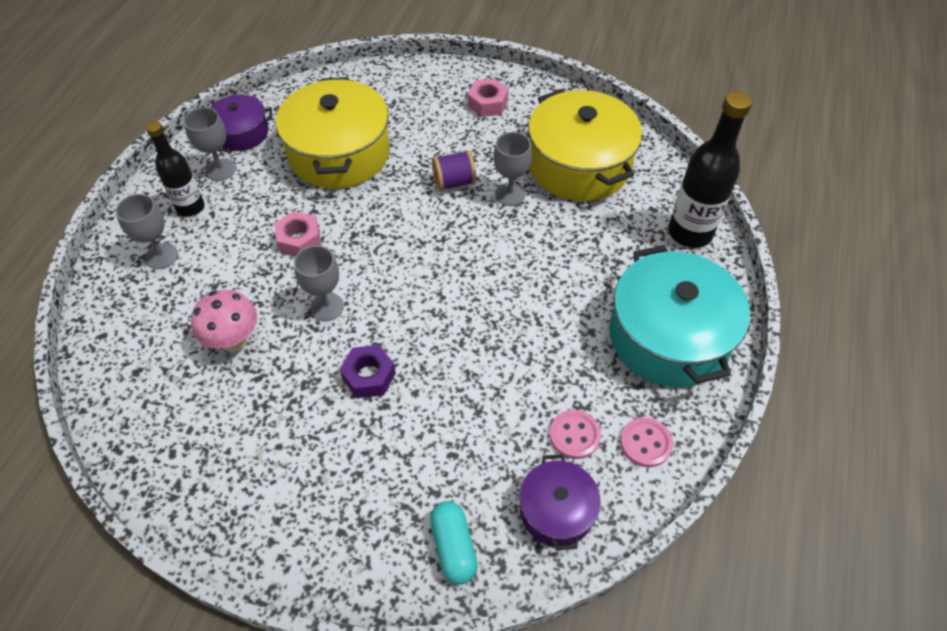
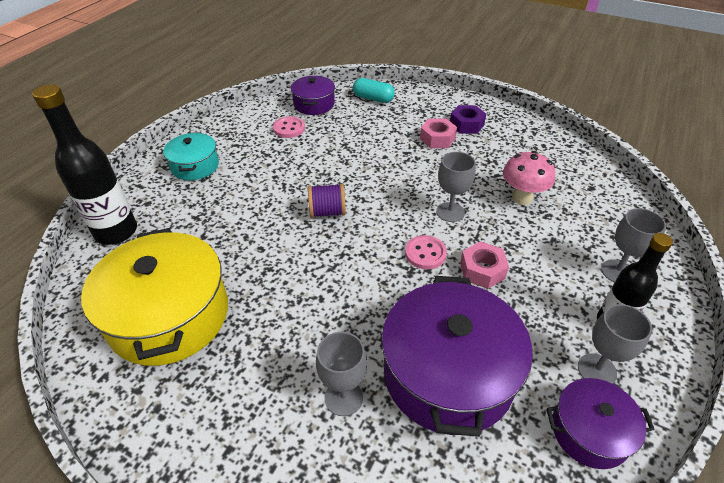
camera: 170 degrees left, 10 degrees down
(339, 153) = (448, 374): yellow pot -> purple pot
(369, 376) = (416, 167): purple nut -> purple nut (466, 125)
(453, 547) = (373, 98): turquoise capsule -> turquoise capsule turned 60 degrees counterclockwise
(454, 182) = (315, 313): purple spool -> purple spool (327, 212)
(487, 103) = (233, 434): pink nut -> pink nut (437, 139)
(510, 194) = (260, 290): grey goblet -> grey goblet (343, 397)
(645, 443) = (249, 122): pink button -> pink button (425, 253)
(668, 336) = (195, 166): turquoise pot -> turquoise pot, size x0.53

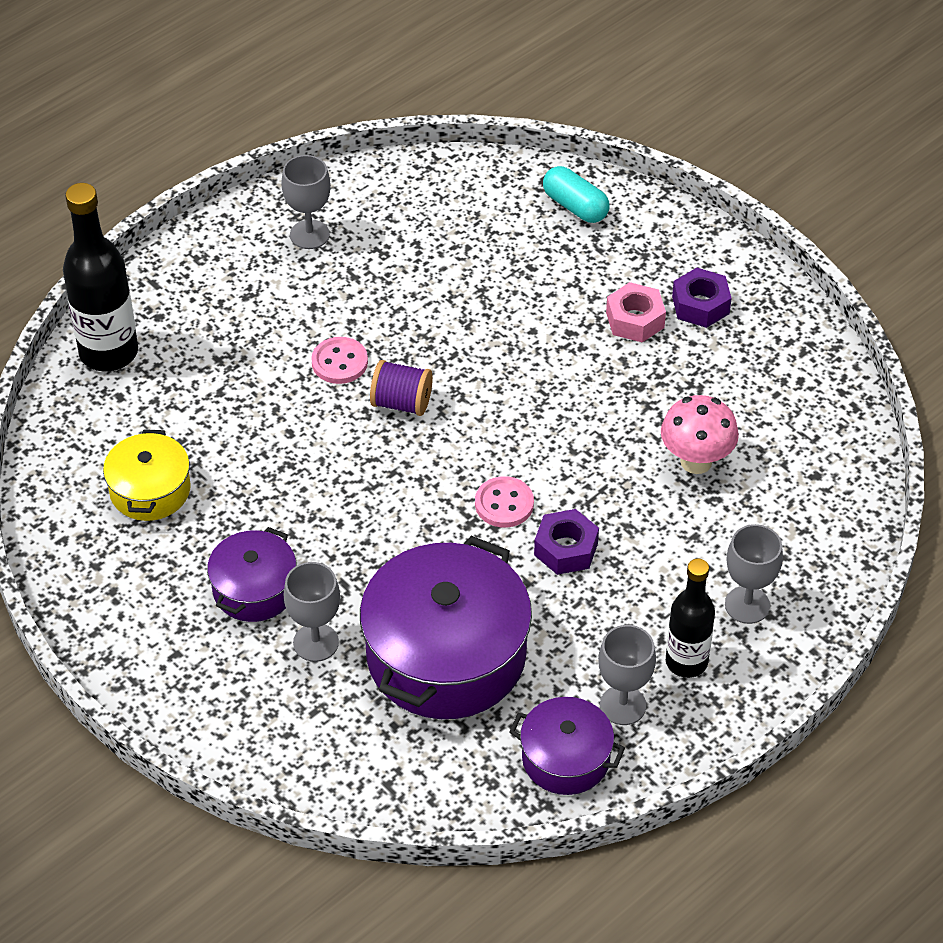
camera: 20 degrees right, 5 degrees up
(169, 315) = (150, 490): yellow pot -> yellow pot, size x0.53
(195, 166) = (241, 269): turquoise pot -> none
(289, 128) = (407, 234): pink button -> pink button (339, 362)
(314, 104) = (469, 192): purple pot -> purple pot (254, 589)
(450, 212) = (575, 453): grey goblet -> grey goblet (309, 234)
(482, 270) = (566, 549): pink nut -> purple nut

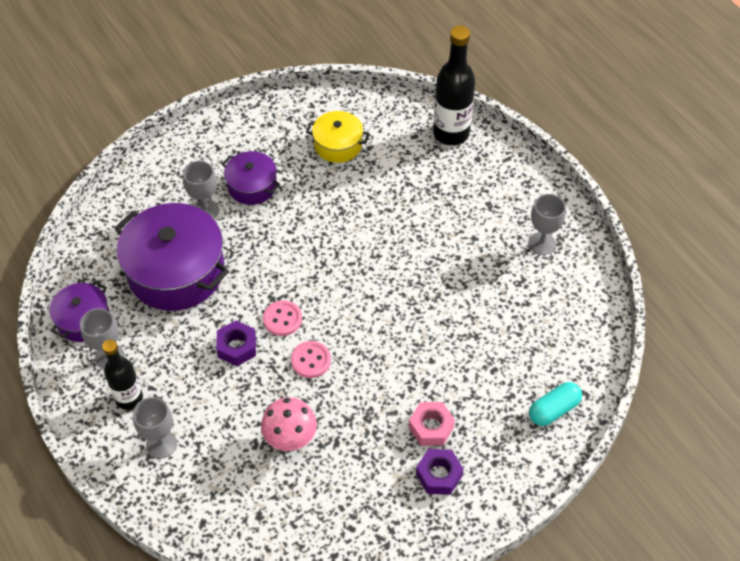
camera: 100 degrees right, 5 degrees up
(339, 362) = (422, 246): pink button -> pink button (311, 360)
(401, 403) = (380, 275): purple spool -> none

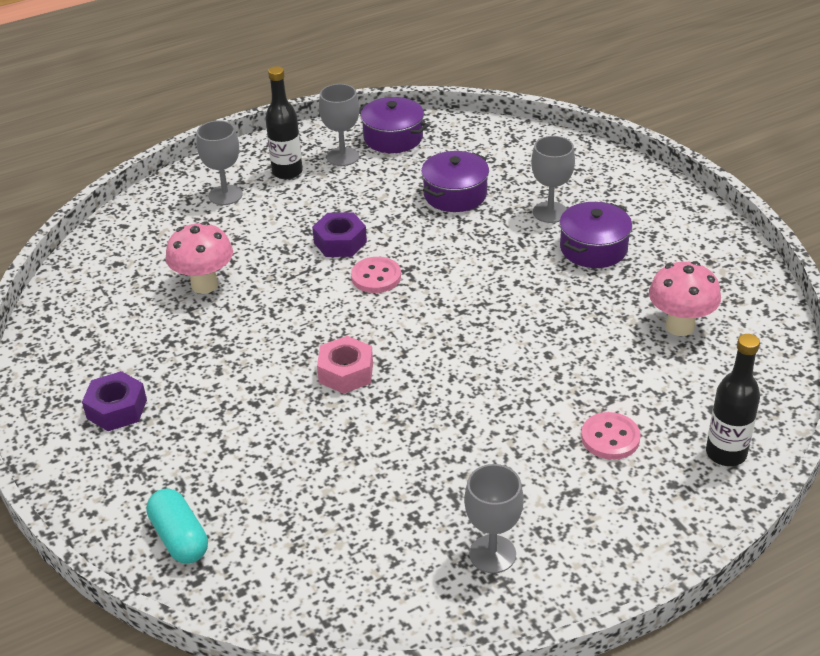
camera: 95 degrees right, 15 degrees down
(176, 271) = (455, 194): purple pot -> purple pot, size x0.53
(311, 360) = (310, 300): pink button -> pink button (610, 438)
(338, 145) = (680, 326): yellow pot -> pink mushroom
(431, 427) = (187, 405): pink nut -> pink nut (346, 372)
(451, 133) = (726, 453): black bottle -> black bottle, size x0.65

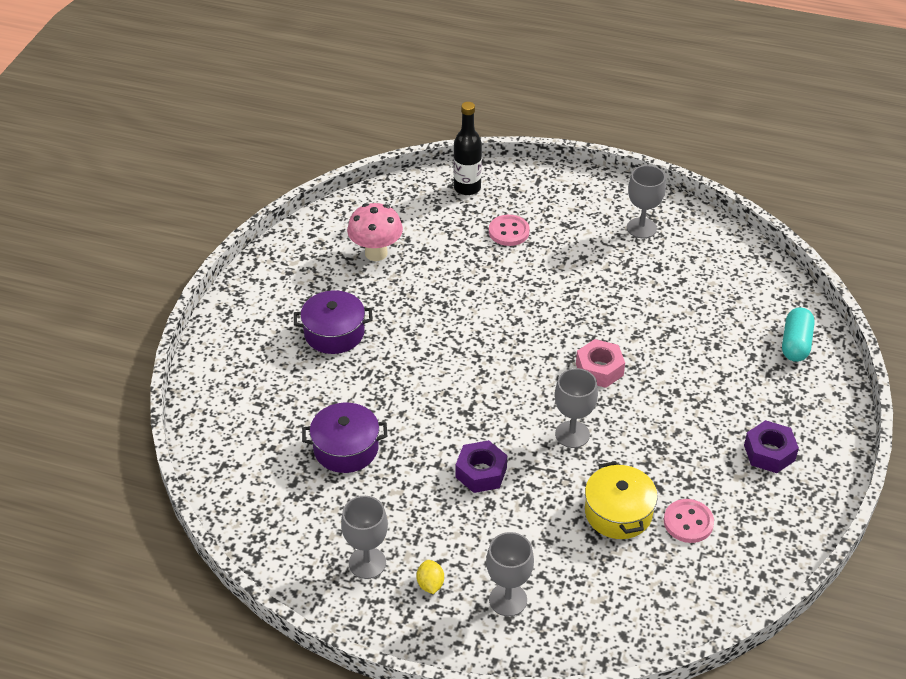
camera: 135 degrees left, 5 degrees up
(204, 285) = (618, 512): pink mushroom -> yellow pot
(287, 172) = (430, 584): black bottle -> yellow lemon
(376, 277) = (495, 422): pink button -> pink button (688, 522)
(393, 138) = (301, 550): purple pot -> none
(550, 212) = (312, 380): grey goblet -> grey goblet (572, 434)

